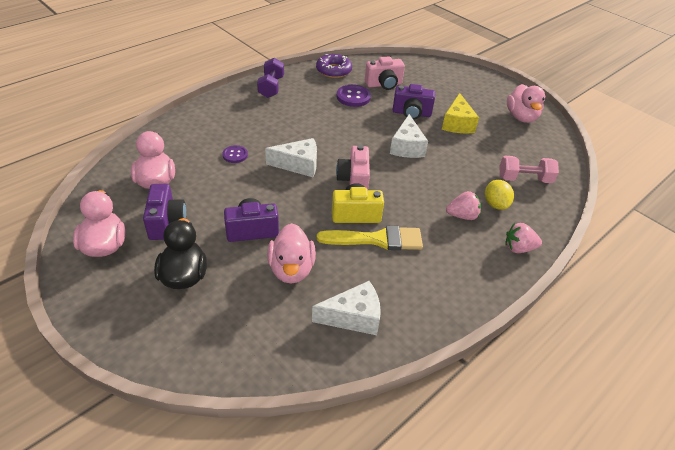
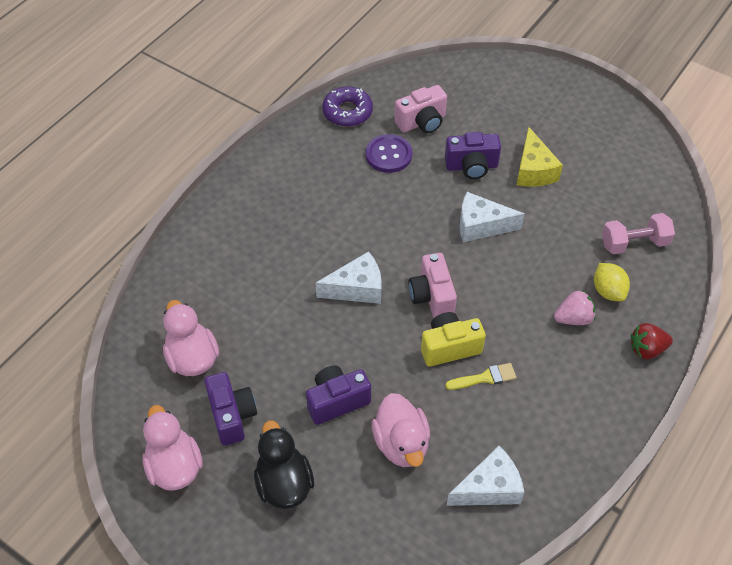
camera: 10 degrees left, 10 degrees up
(235, 155) = (272, 292): purple button -> none
(271, 87) = (275, 163): purple dumbbell -> none
(377, 239) = (485, 378): yellow brush -> yellow brush, size x0.57
(407, 147) = (481, 226): white cheese -> white cheese turned 105 degrees clockwise
(518, 248) = (647, 349): pink strawberry -> red strawberry
(521, 117) = (611, 139): pink duck -> none

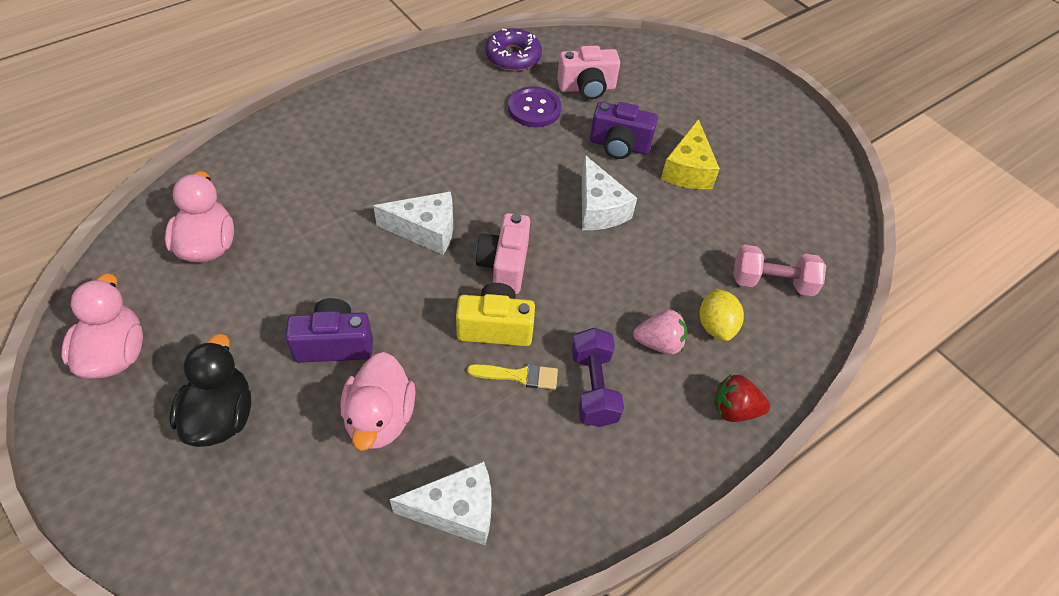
camera: 15 degrees right, 0 degrees up
(232, 416) = (211, 320): purple camera -> none
(481, 226) = (599, 208): white cheese -> white cheese turned 135 degrees counterclockwise
(542, 368) = (593, 387): none -> purple dumbbell

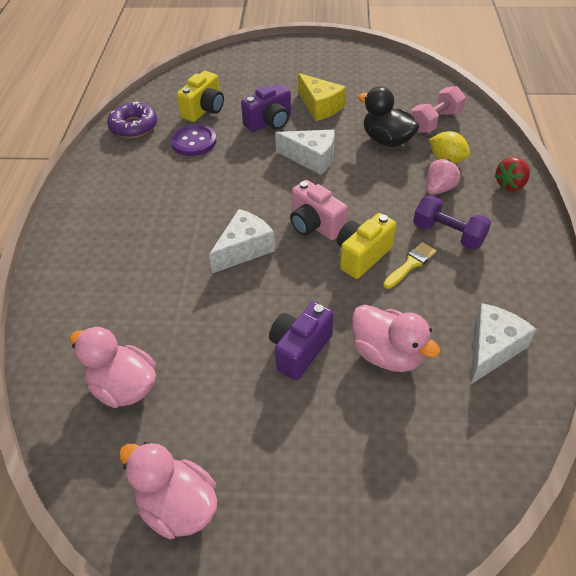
camera: 45 degrees left, 5 degrees down
(221, 416) = (307, 454): black duck -> black duck (387, 140)
(587, 88) = (204, 110): pink camera -> yellow camera

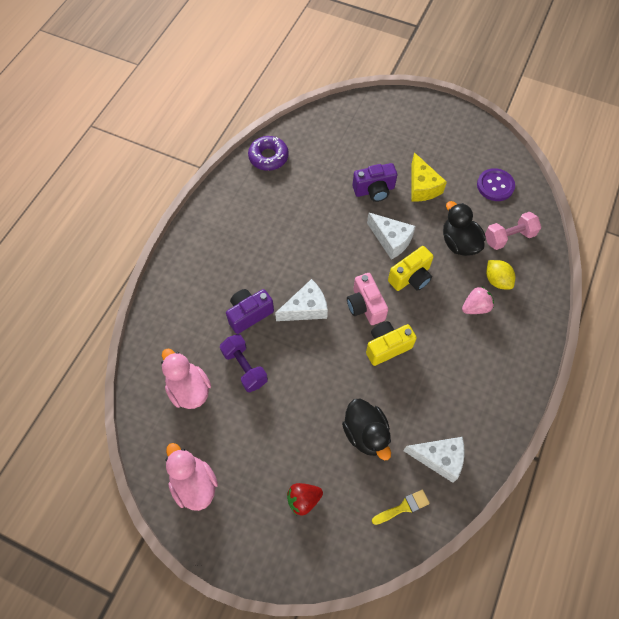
camera: 20 degrees right, 15 degrees up
(194, 141) = (308, 190): purple button -> purple button (495, 186)
(204, 110) = (328, 158): yellow camera -> yellow camera (411, 277)
(299, 350) = (309, 406): purple camera -> purple camera (249, 314)
(387, 354) = (366, 433): pink duck -> black duck
(411, 264) = (418, 368): yellow brush -> yellow brush (403, 507)
(448, 234) = (459, 352): purple dumbbell -> purple dumbbell (244, 367)
(492, 348) = (439, 458): white cheese -> white cheese turned 45 degrees clockwise
(510, 184) = (534, 324): red strawberry -> red strawberry (303, 499)

